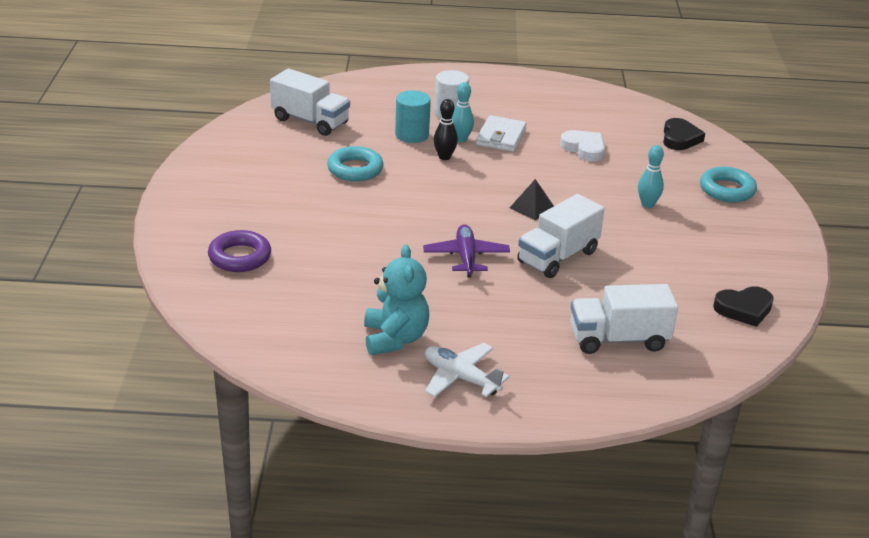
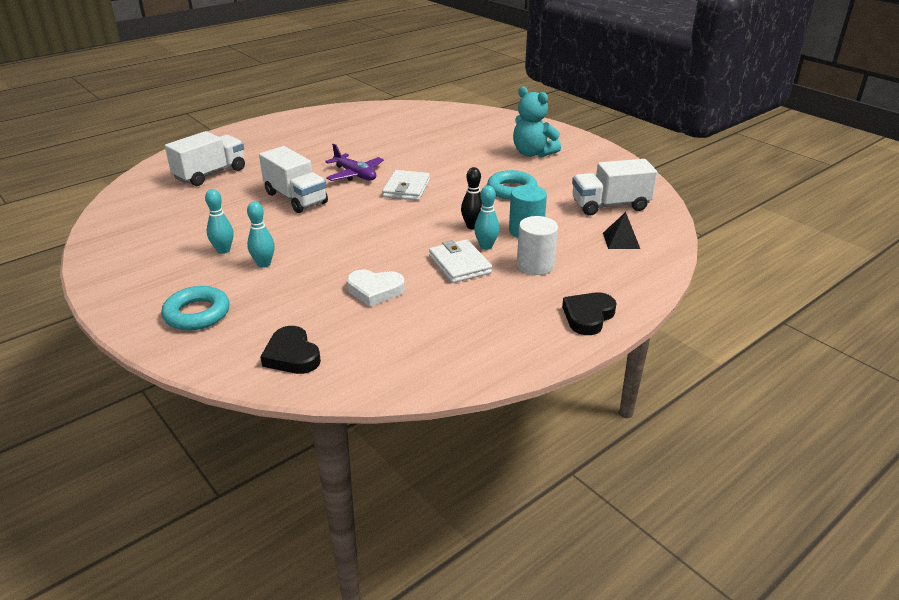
camera: 140 degrees right, 0 degrees up
(240, 257) = (475, 127): purple ring -> none
(395, 339) = (338, 131): turquoise teddy bear -> turquoise teddy bear (532, 153)
(441, 216) = (406, 188): none -> white wallet
(461, 378) = (284, 131): white plane -> none
(532, 207) = (353, 220): black pyramid -> black pyramid (621, 240)
(558, 257) = (296, 198): white truck -> white truck turned 135 degrees clockwise
(672, 232) = (223, 250): none -> turquoise bowling pin
(744, 309) = (130, 221): black heart -> black heart (588, 316)

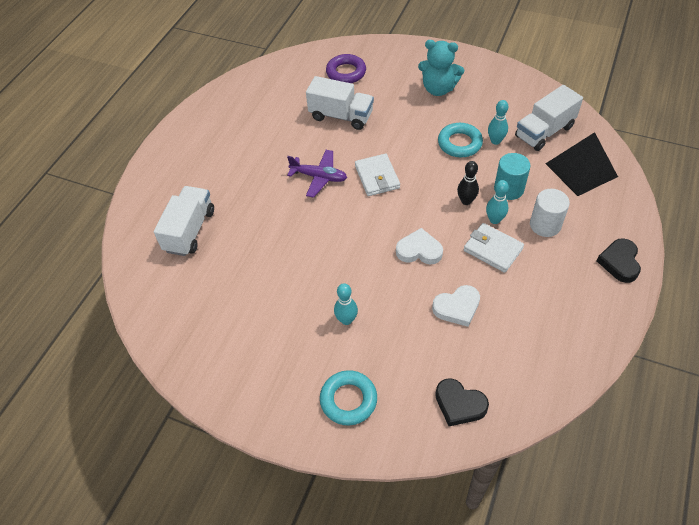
camera: 25 degrees left, 20 degrees up
(223, 250) = (298, 320): turquoise bowling pin -> turquoise bowling pin (495, 141)
(296, 198) = (297, 229): white truck -> white truck (341, 116)
(386, 243) = (419, 250): none -> white heart
(458, 124) = (346, 72): none -> purple ring
(621, 240) = (581, 170): black pyramid -> black pyramid, size x1.93

